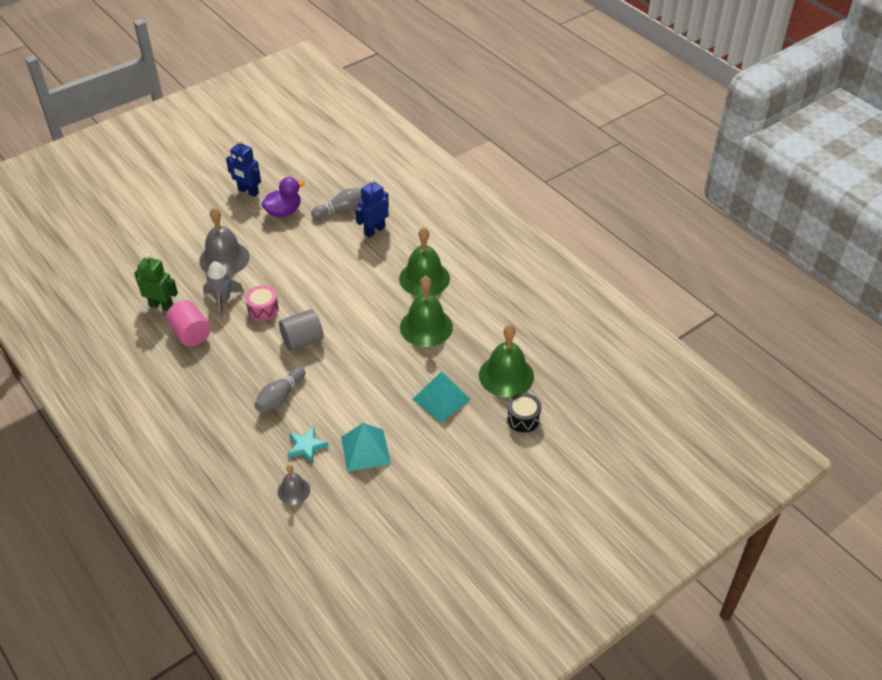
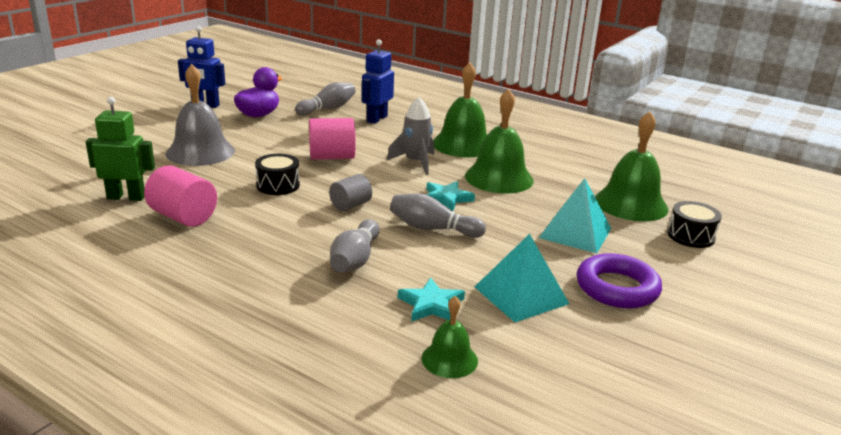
camera: 20 degrees left, 20 degrees down
(223, 300) = (216, 183): grey rocket -> grey rocket (415, 162)
(263, 309) = (278, 185): pink drum -> black drum
(293, 490) = (449, 359): grey bell -> green bell
(302, 340) = (350, 205): grey cylinder -> grey cylinder, size x0.65
(315, 280) = (332, 157): none -> pink cylinder
(345, 376) = (432, 229): none -> grey bowling pin
(373, 344) = (446, 198): none -> turquoise star
(431, 457) = (617, 288): none -> purple ring

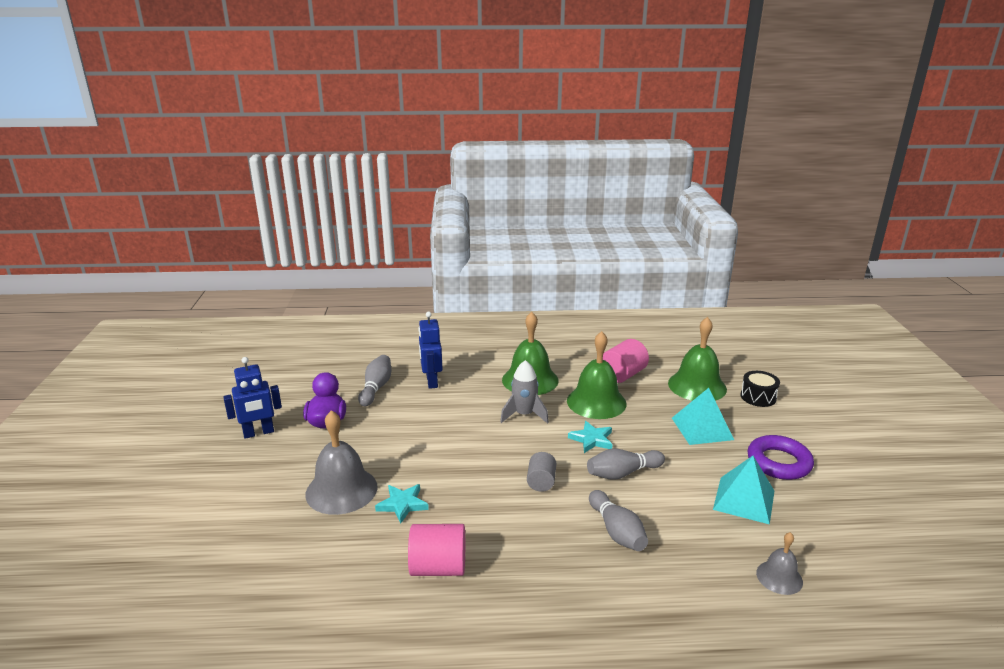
camera: 35 degrees left, 0 degrees up
(126, 197) = (356, 576): green robot -> none
(278, 185) = (461, 492): black drum -> none
(332, 157) = (457, 440): pink cylinder -> pink cylinder (623, 375)
(431, 304) = (712, 540): turquoise star -> turquoise star (402, 504)
(449, 359) = (779, 577): green bell -> grey bell

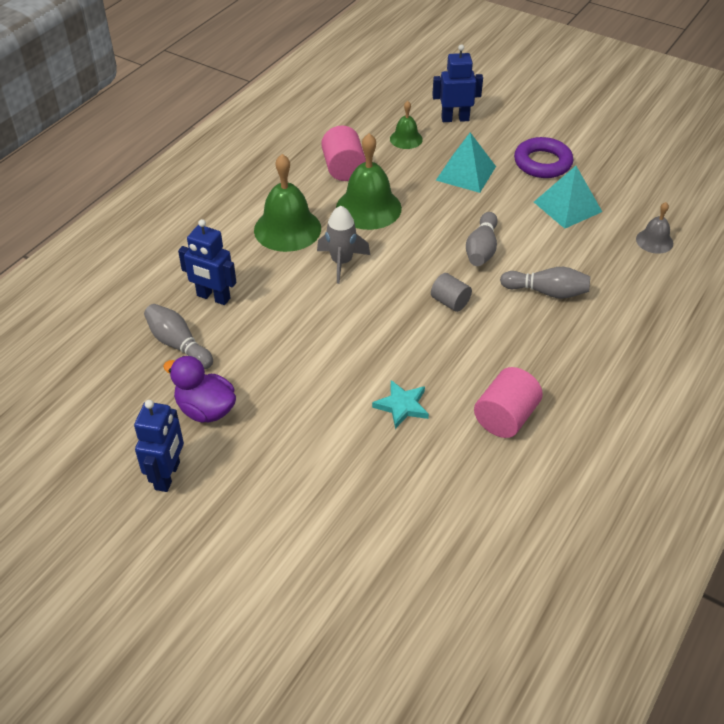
camera: 55 degrees left, 20 degrees up
(341, 490) = (340, 442): grey bell -> none
(592, 439) = (420, 241): turquoise star -> none
(697, 386) = (406, 139): green bell -> green bell, size x0.54
(758, 397) = (455, 119): black drum -> blue robot

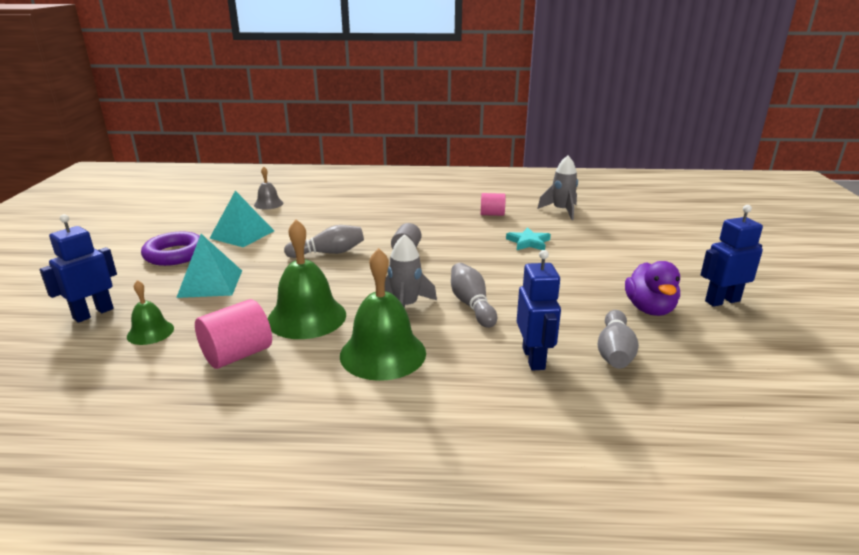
camera: 120 degrees left, 20 degrees down
(455, 119) = (93, 313): blue robot -> blue robot turned 75 degrees clockwise
(473, 498) = (561, 211): none -> grey rocket
(505, 417) = (492, 214): pink cylinder -> pink cylinder, size x0.65
(547, 292) = (359, 223): grey bowling pin -> grey bowling pin (471, 305)

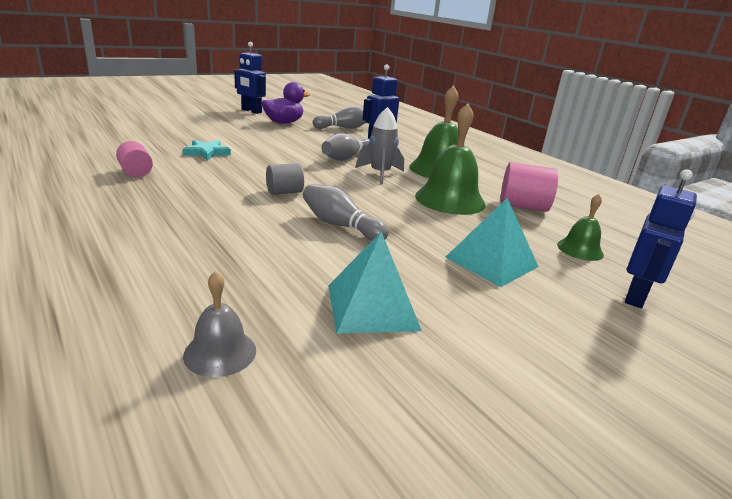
camera: 130 degrees left, 0 degrees up
(93, 313) = (636, 296): blue robot -> blue robot turned 60 degrees counterclockwise
(175, 254) = (497, 329): purple ring -> none
(561, 211) = (100, 147): grey rocket -> none

